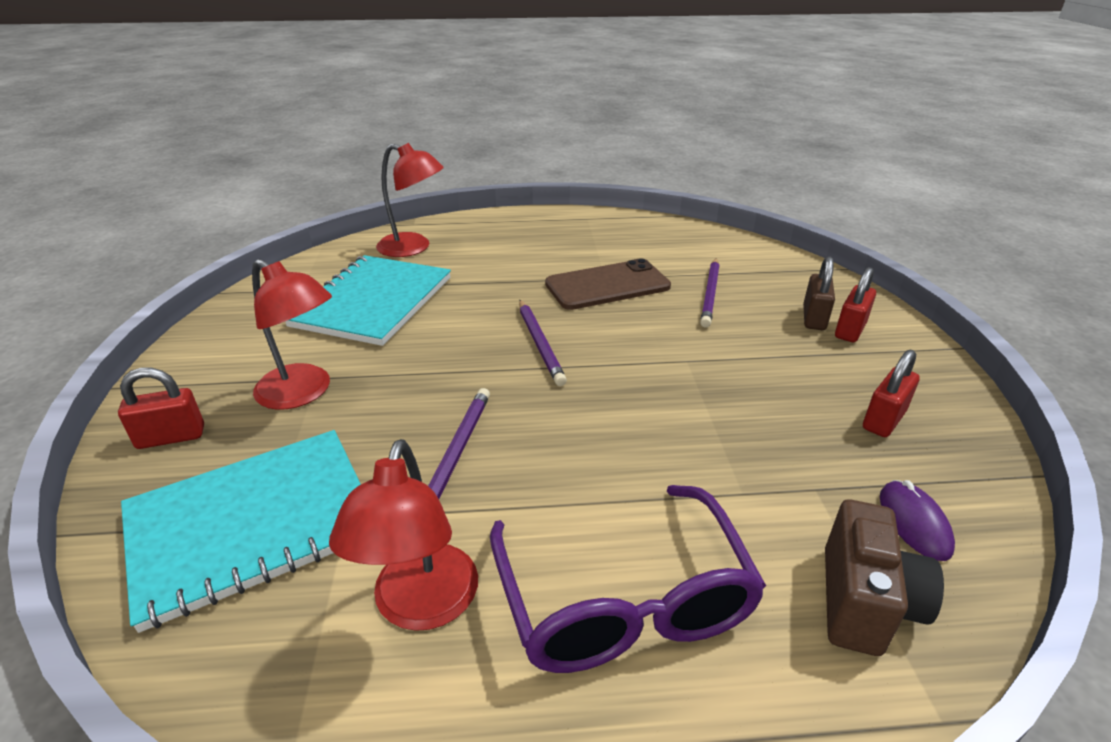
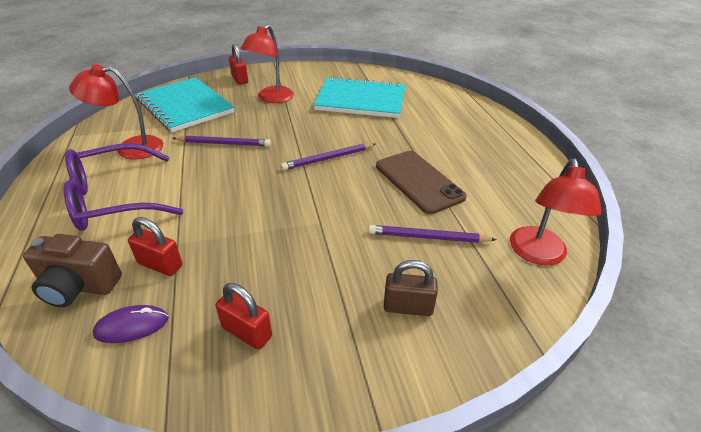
camera: 80 degrees right, 5 degrees up
(413, 248) = (435, 101): red lamp -> red lamp (538, 255)
(850, 330) = (392, 334): red padlock -> red padlock (160, 264)

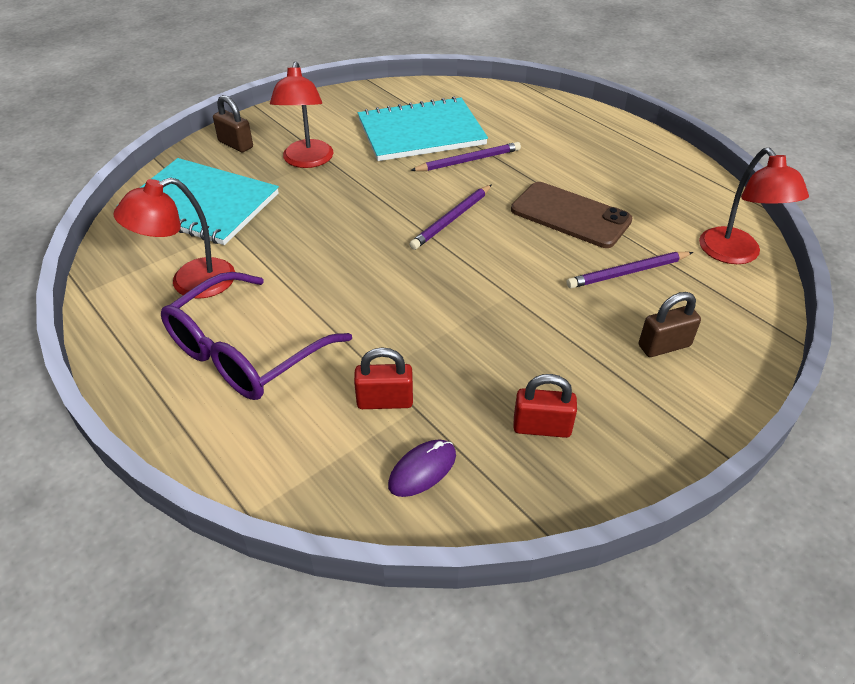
camera: 25 degrees left, 5 degrees up
(79, 287) = (319, 458): brown camera -> none
(224, 143) = (308, 239): purple pencil -> purple pencil (468, 161)
(240, 79) = (236, 144): red padlock -> brown padlock

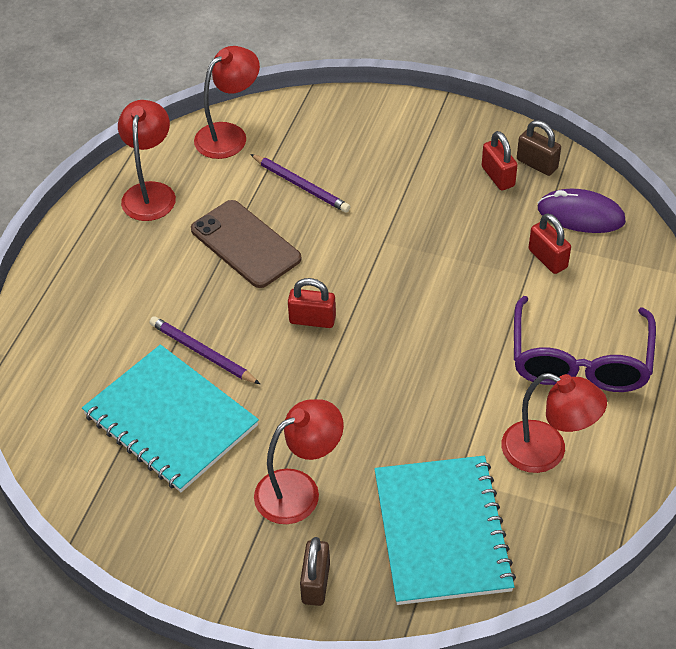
camera: 120 degrees left, 5 degrees up
(245, 353) = (580, 361): purple glasses -> purple glasses turned 90 degrees clockwise
(422, 470) = (581, 215): purple mouse -> purple mouse, size x1.51
(452, 219) = (312, 320): purple pencil -> red padlock
(570, 215) = (245, 244): brown phone -> brown phone turned 45 degrees counterclockwise
(664, 346) = (371, 144): brown padlock -> brown padlock (537, 164)
(674, 188) = (150, 192): none -> red lamp

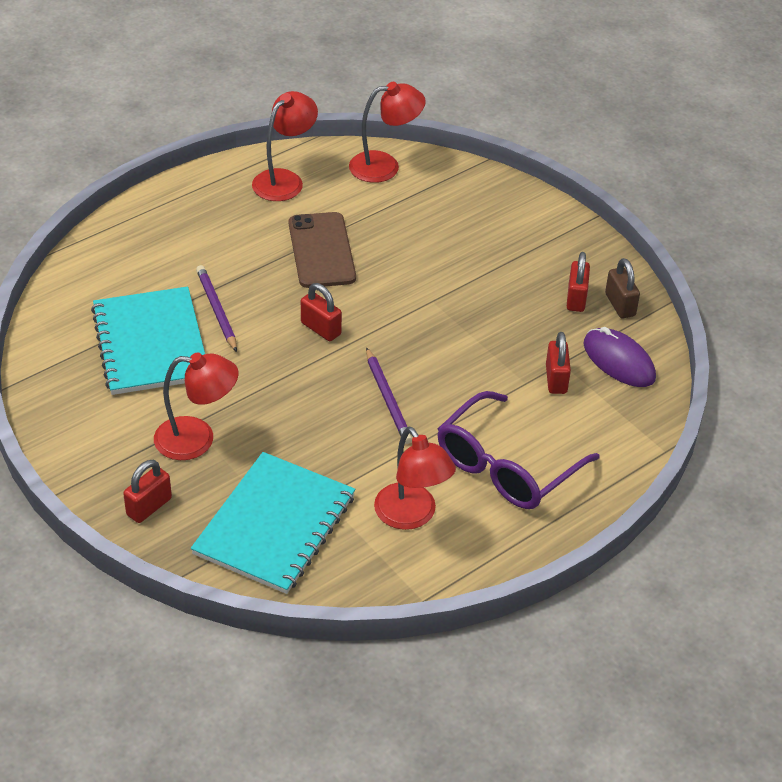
camera: 30 degrees right, 5 degrees down
(301, 185) = (406, 229): purple pencil -> purple pencil (387, 398)
(316, 583) = (149, 507): brown padlock -> red padlock

